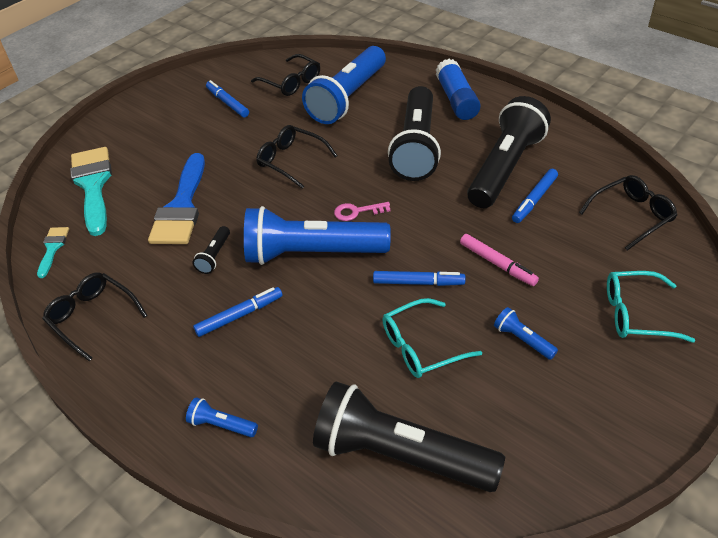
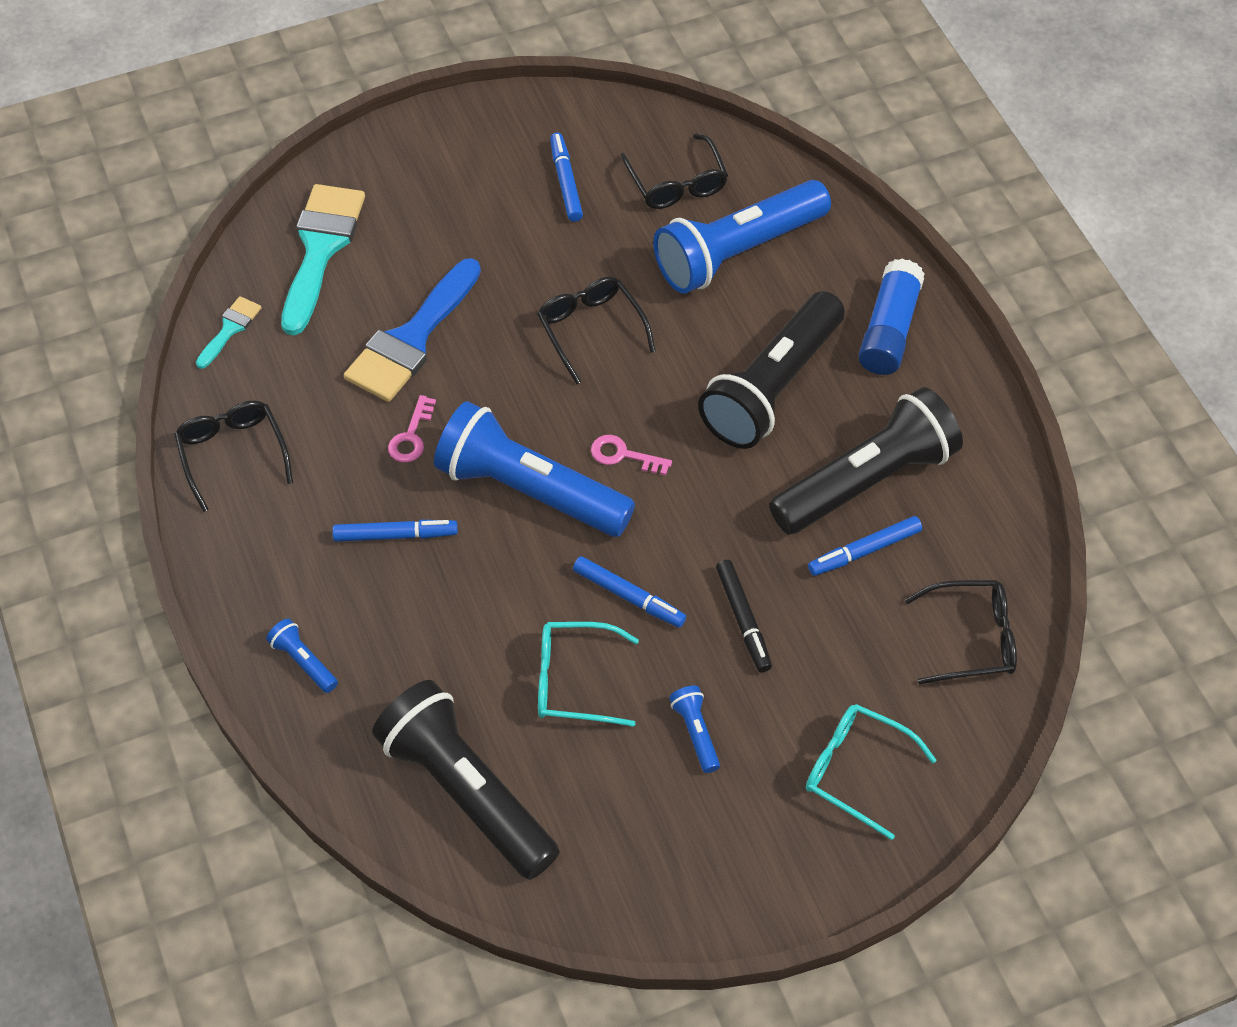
camera: 25 degrees right, 10 degrees up
(214, 256) = (411, 436): black flashlight -> pink key
(497, 264) = (743, 620): pink marker -> black marker

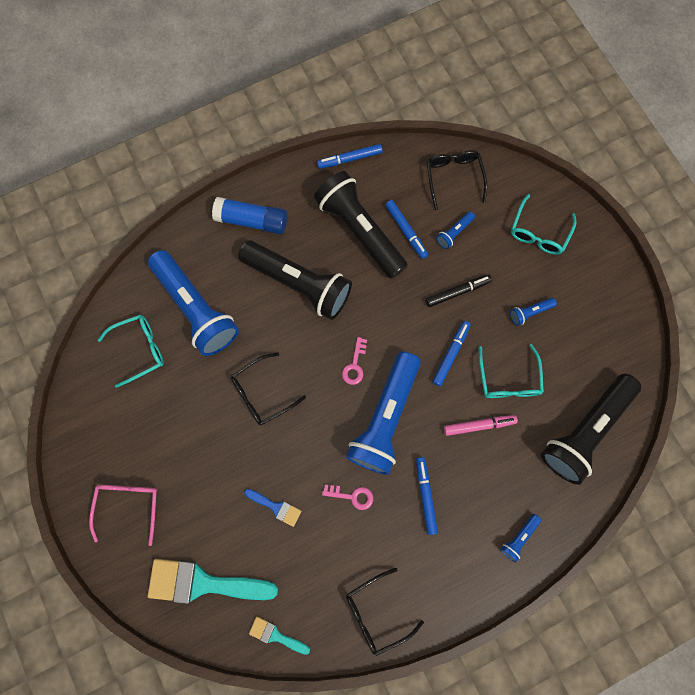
camera: 95 degrees left, 20 degrees up
(412, 338) = (276, 507): blue brush -> blue brush, size x0.48
(445, 169) = (128, 505): none -> pink glasses
(498, 625) = (479, 425): none -> pink marker
(566, 182) = (139, 421): blue marker -> blue marker (349, 159)
(677, 183) = (140, 349): black glasses -> turquoise glasses
(859, 627) = (454, 233): none -> blue flashlight

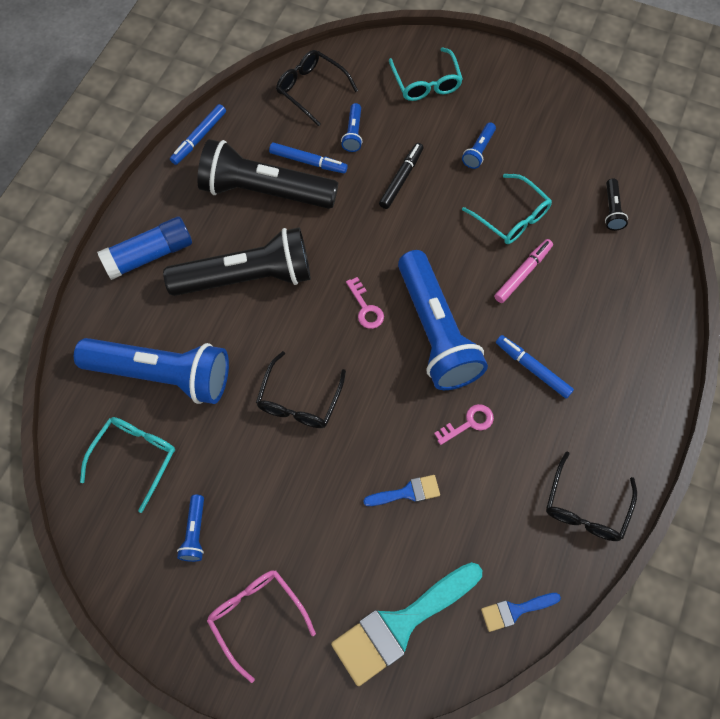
camera: 40 degrees left, 10 degrees down
(275, 635) = (515, 610): turquoise brush -> blue brush
(450, 354) = (443, 234): blue marker -> none
(518, 537) = (643, 339): blue flashlight -> blue flashlight (195, 532)
(584, 430) = (612, 210): black flashlight -> black flashlight, size x0.40

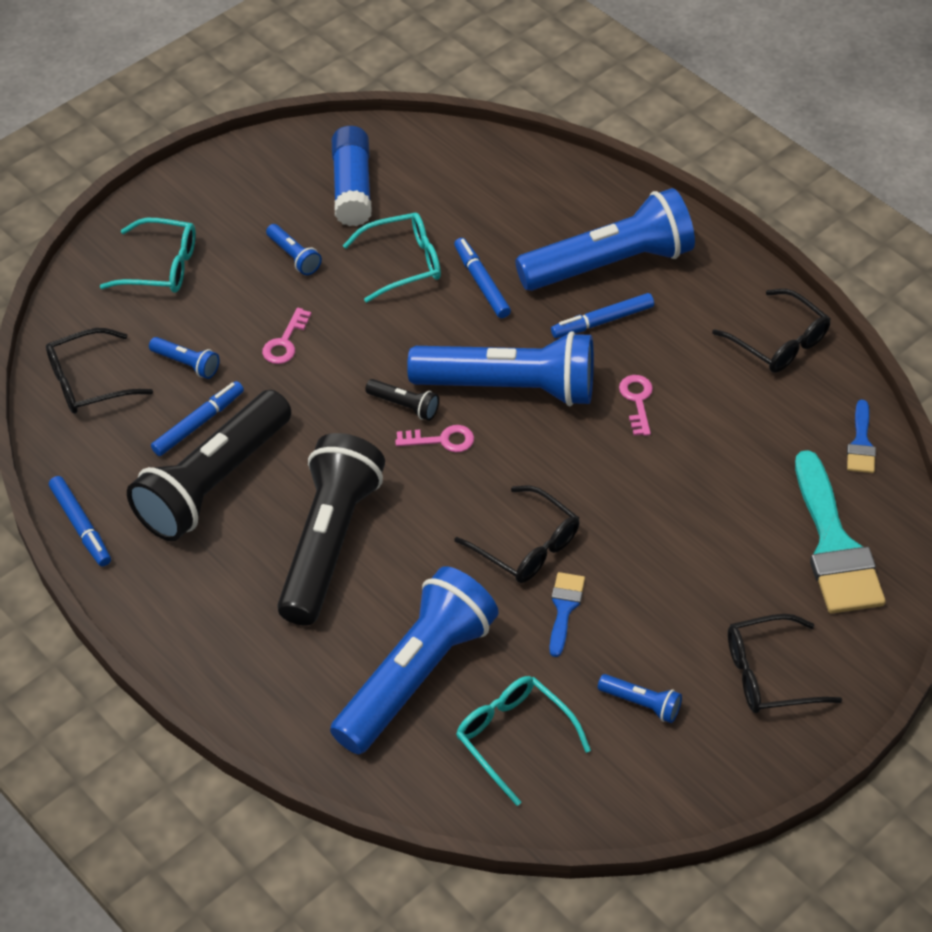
camera: 65 degrees left, 15 degrees down
(149, 255) = (231, 637): blue glue stick -> blue glue stick (352, 188)
(256, 616) = (768, 674): pink glasses -> black glasses
(401, 179) = (285, 342): black marker -> pink key
(407, 492) = (690, 485): blue brush -> blue brush (564, 608)
(523, 273) = (481, 283): pink marker -> blue marker
(593, 351) = (610, 264): none -> blue flashlight
(612, 210) = (448, 176): black flashlight -> black flashlight (404, 405)

